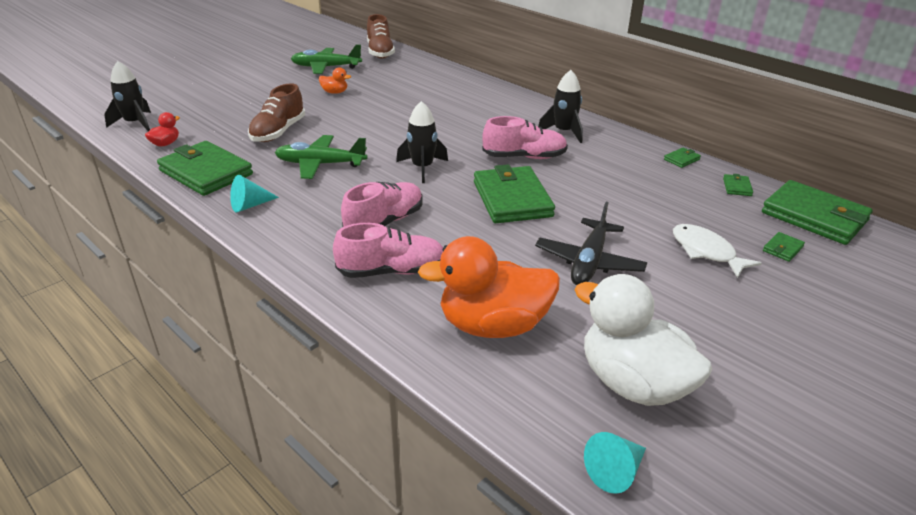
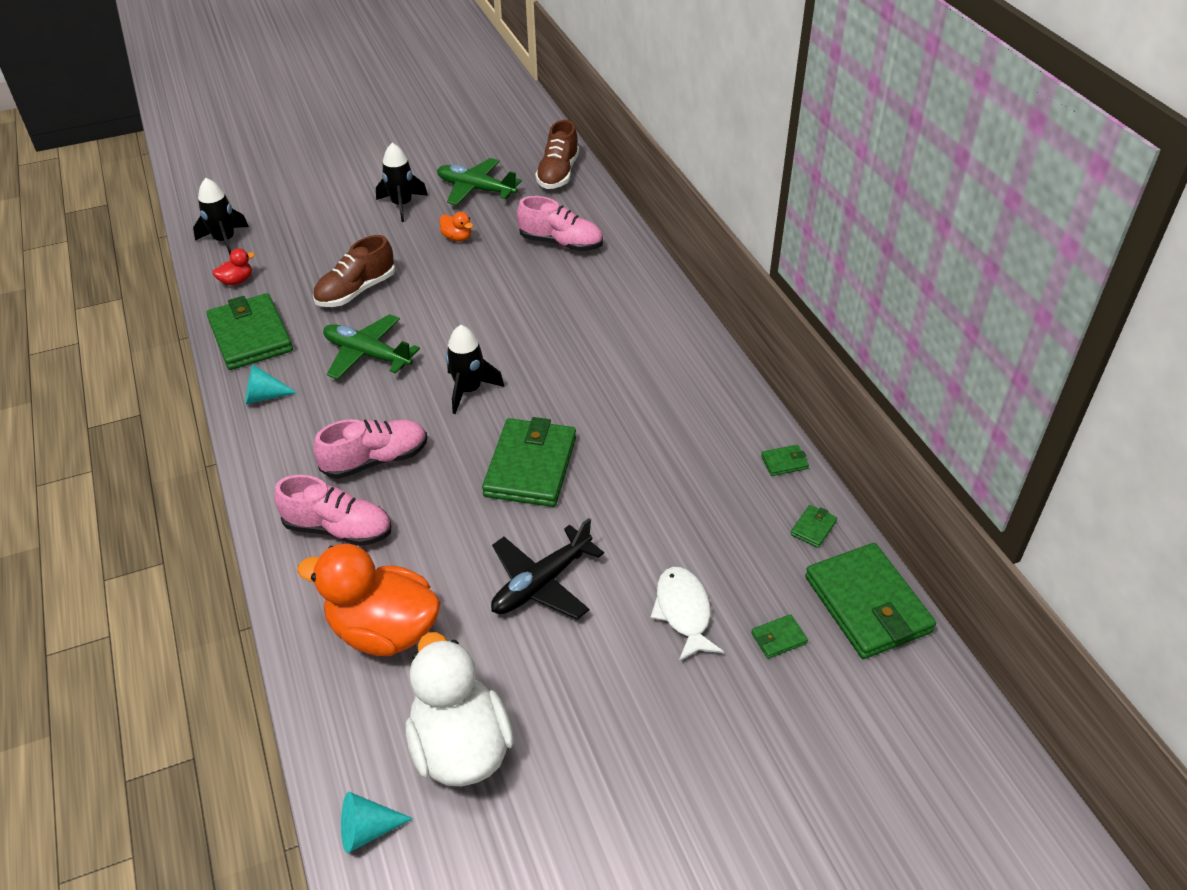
camera: 25 degrees right, 10 degrees up
(524, 157) = (595, 404): pink shoe -> pink shoe (561, 243)
(563, 132) = (675, 375): black rocket -> black rocket (402, 205)

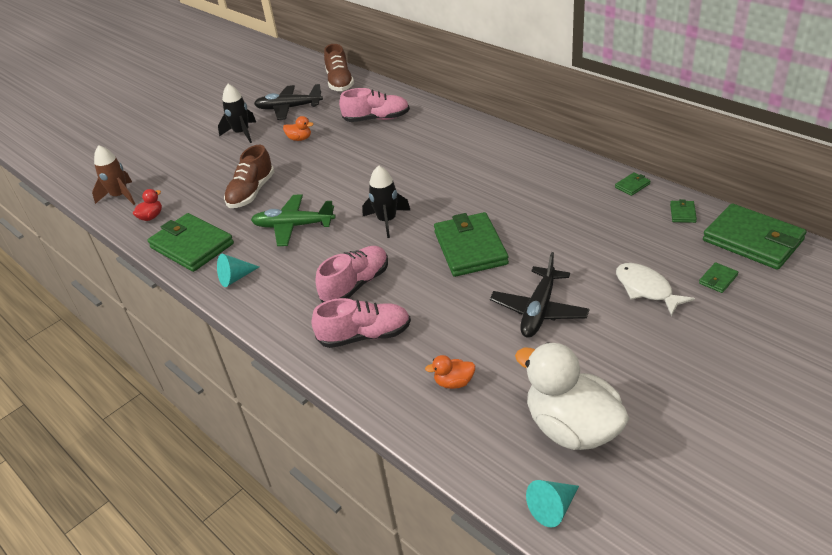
camera: 20 degrees left, 5 degrees down
(225, 241) = (120, 196): black rocket -> brown rocket
(384, 630) = (454, 382): orange duck -> orange duck, size x0.43
(476, 189) = (288, 108): green plane -> black plane

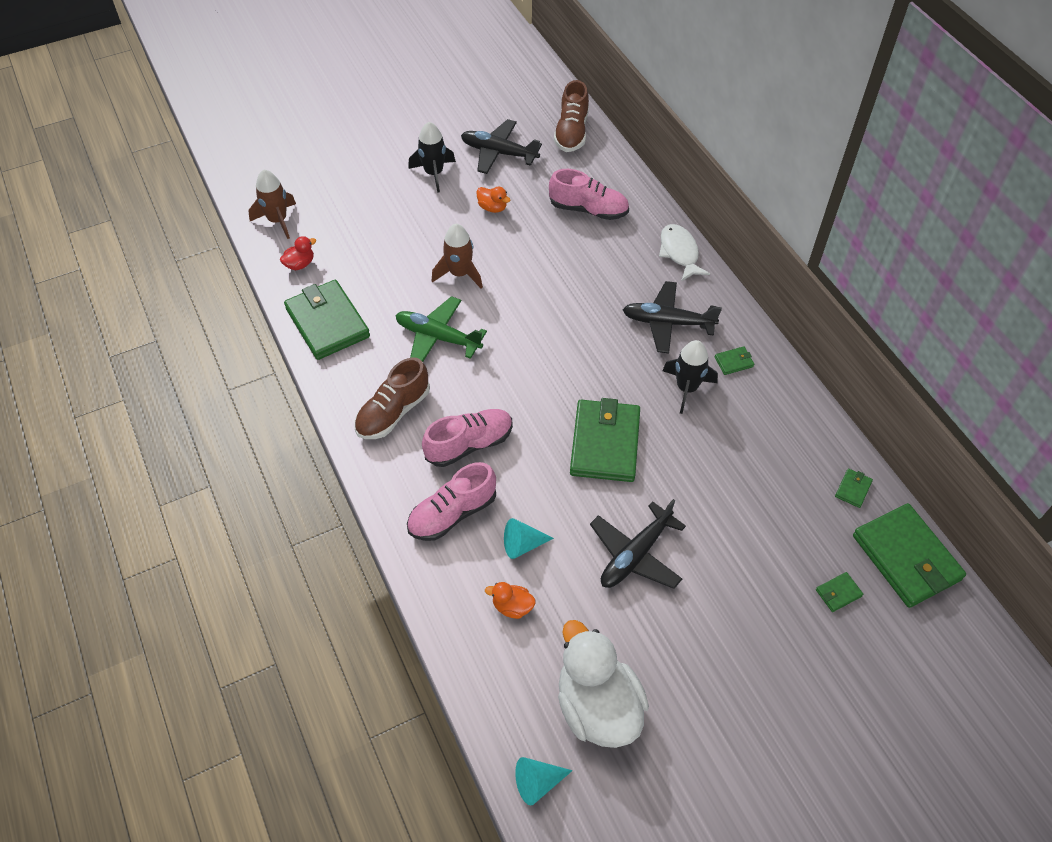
camera: 15 degrees right, 15 degrees up
(235, 278) = (355, 385): turquoise cone -> turquoise cone (522, 544)
(251, 192) = (412, 270): brown shoe -> brown shoe (393, 412)
(292, 183) = (459, 274): none -> brown rocket
(365, 336) = (452, 513): pink shoe -> pink shoe turned 135 degrees clockwise
(387, 221) = (536, 369): black rocket -> black rocket (686, 388)
(476, 162) = (667, 322): none -> black plane
(632, 185) = (820, 427): green wallet -> green wallet (734, 362)
(646, 289) = (757, 574): white fish -> white fish (679, 252)

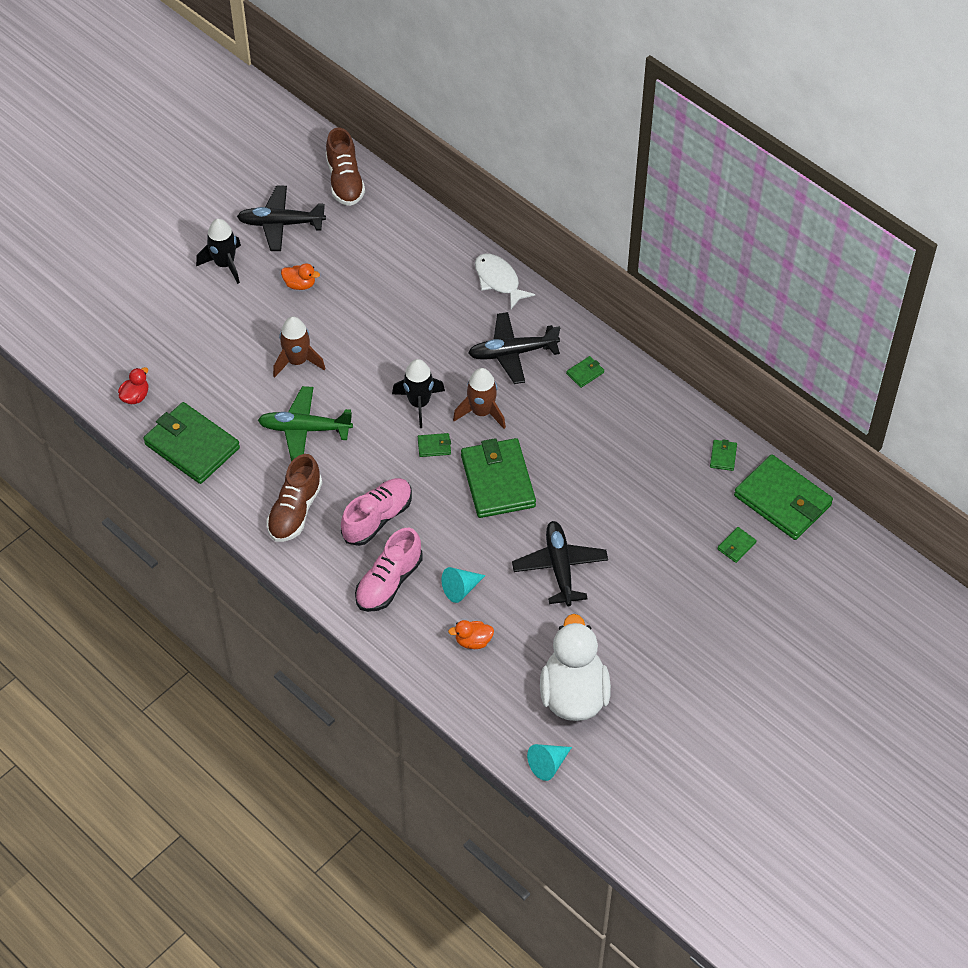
camera: 20 degrees left, 0 degrees up
(278, 220) = (90, 358): brown rocket -> brown rocket (481, 412)
(555, 390) = (434, 446): none -> green wallet
(588, 209) = (395, 260): pink shoe -> none
(597, 706) = (573, 694): white duck -> white duck turned 45 degrees clockwise
(635, 555) = (560, 567): black plane -> black plane turned 150 degrees clockwise
(686, 388) = (551, 410): black rocket -> black rocket (419, 403)

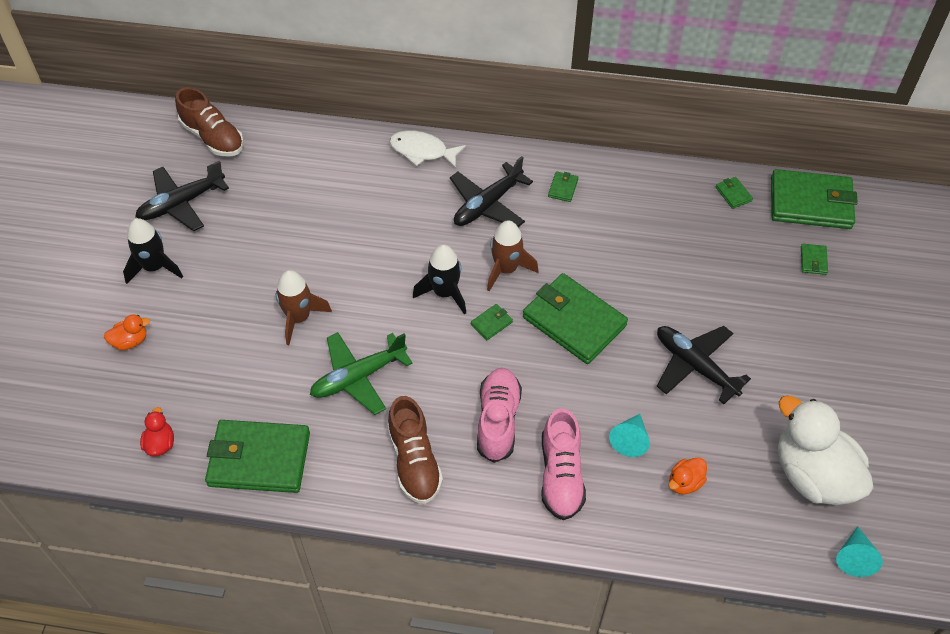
camera: 35 degrees left, 0 degrees up
(300, 284) = (244, 247): orange duck -> orange duck (130, 341)

